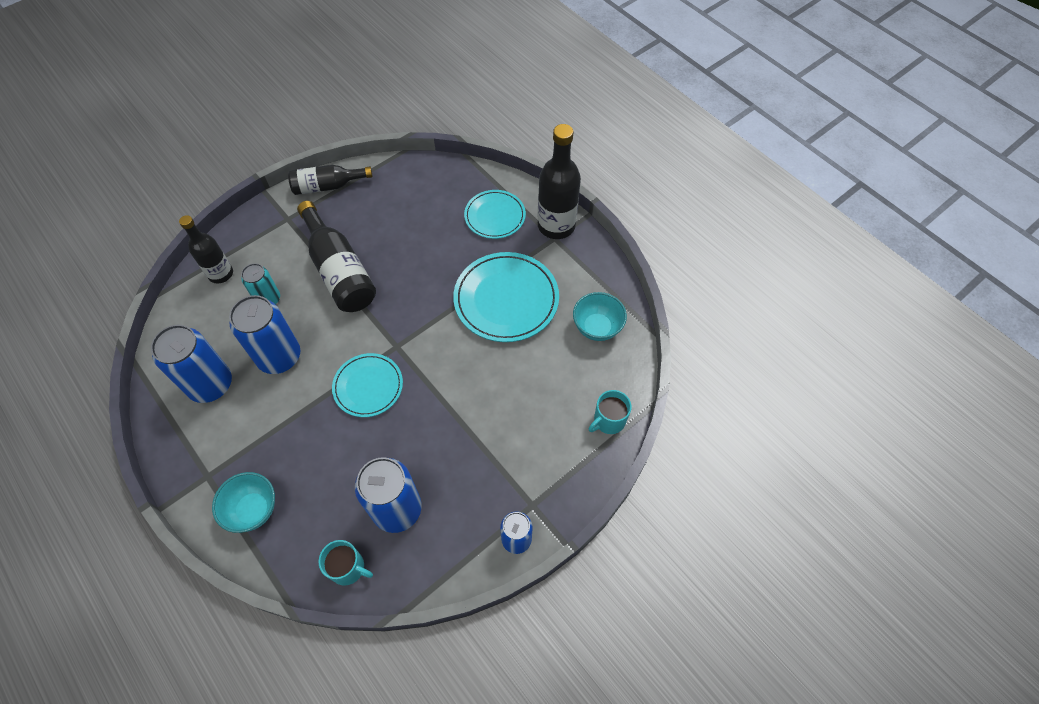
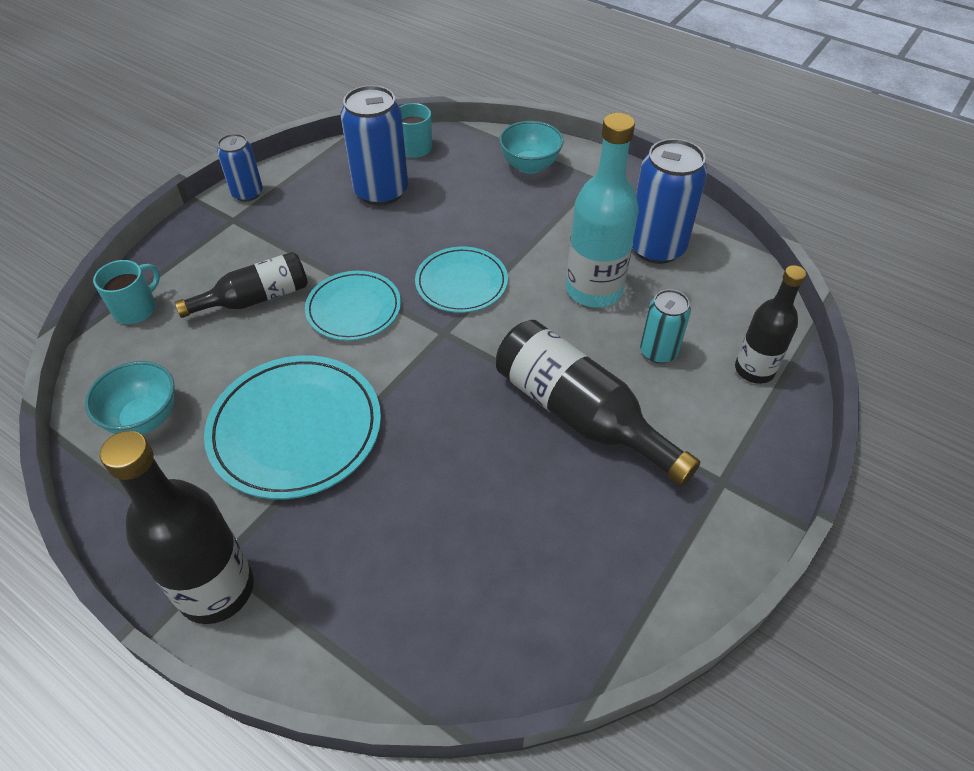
camera: 165 degrees right, 10 degrees down
(279, 357) = (594, 290): blue can -> turquoise bottle
(327, 186) = (695, 566): black bottle -> black bottle (255, 298)
(495, 216) = (343, 580): turquoise plate -> turquoise plate (354, 309)

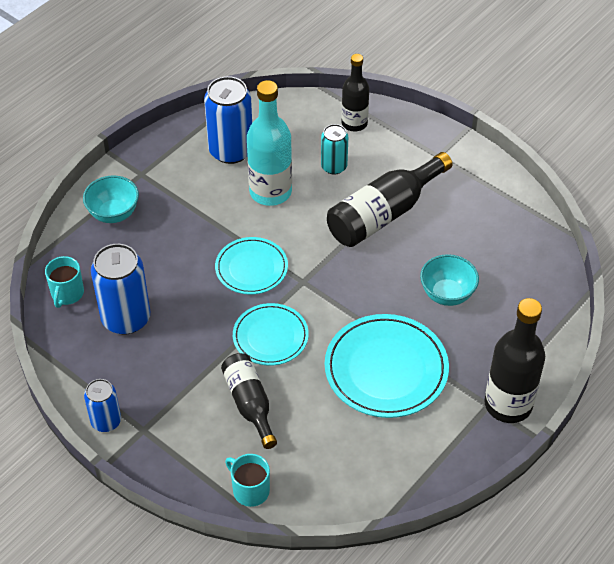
camera: 85 degrees left, 0 degrees up
(144, 418) = (369, 465): turquoise bowl -> turquoise bowl (447, 294)

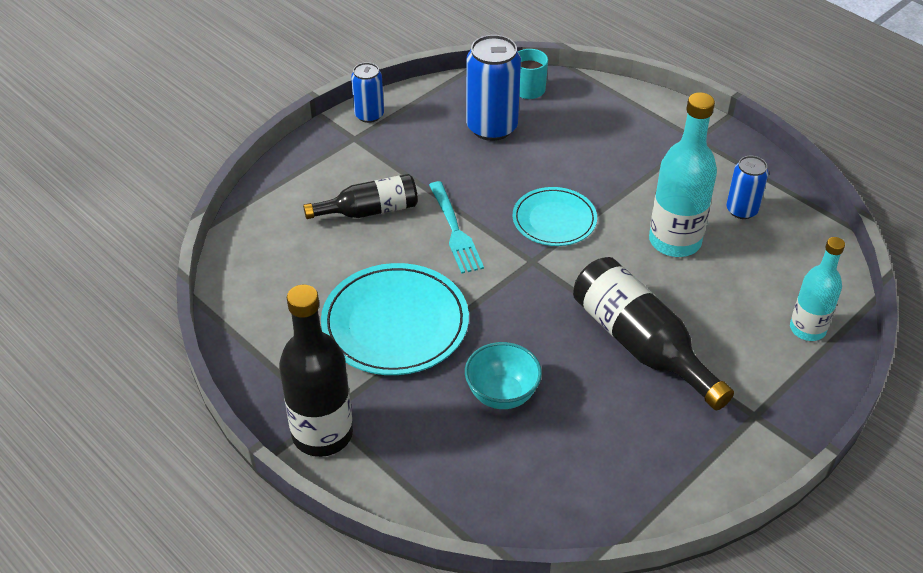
camera: 95 degrees right, 5 degrees down
(114, 214) = (636, 119): turquoise bowl -> none
(231, 151) = (741, 210): blue can -> blue can, size x0.58
(250, 490) = (266, 207): turquoise mug -> none
(270, 337) = (455, 230): turquoise plate -> turquoise fork
(334, 166) = (723, 302): turquoise can -> none
(354, 123) = (807, 329): black bottle -> turquoise bottle

